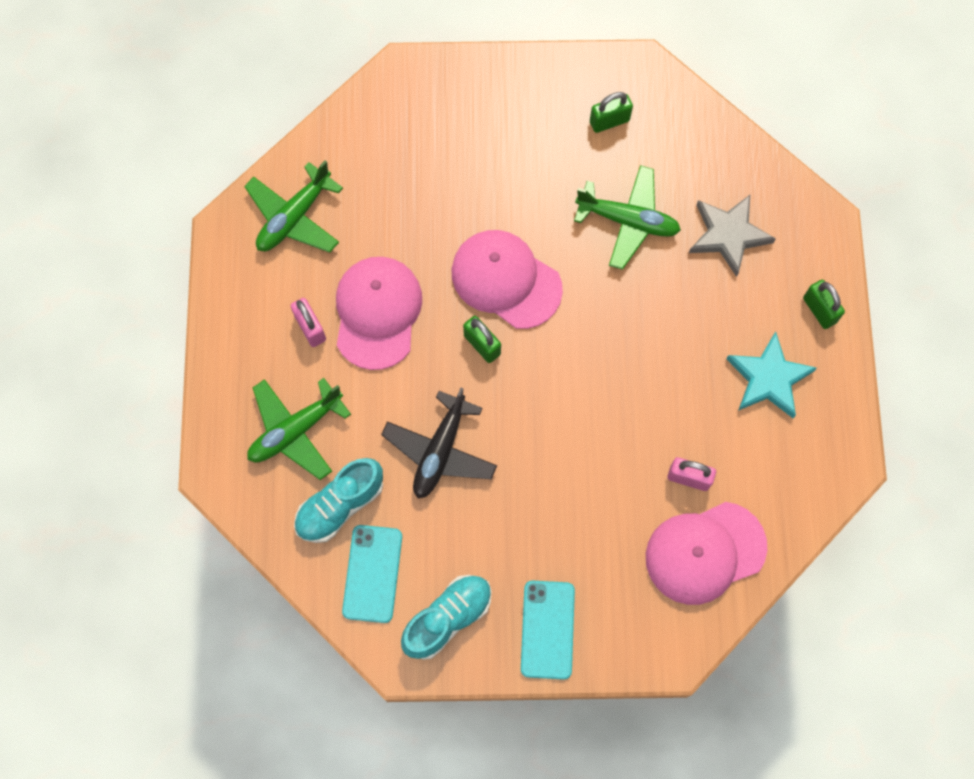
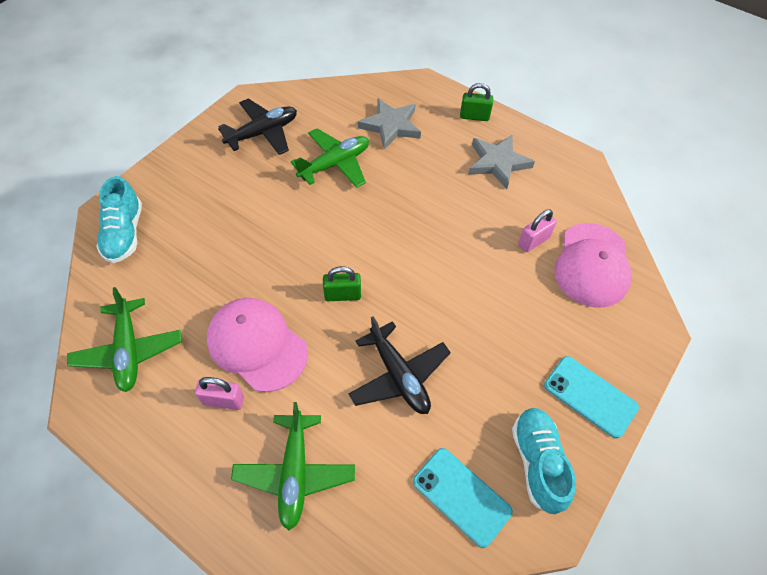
camera: 55 degrees left, 15 degrees down
(340, 505) = (385, 481): turquoise shoe -> turquoise shoe (124, 233)
(506, 280) = (310, 251): pink cap -> none
(609, 121) = (263, 133): green padlock -> black plane
(769, 378) = (498, 163): turquoise star -> grey star

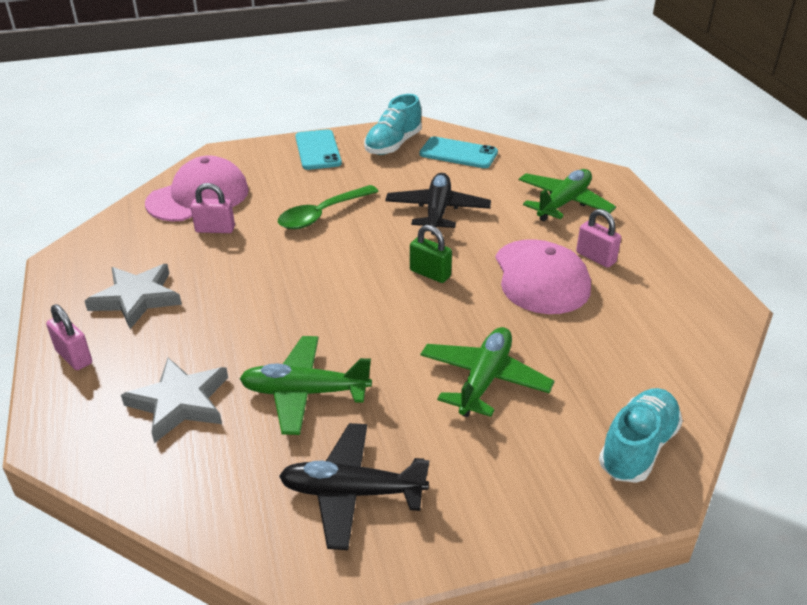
camera: 140 degrees left, 20 degrees down
(129, 350) = (673, 327): green plane -> green plane (484, 380)
(461, 496) = (458, 153): turquoise phone -> turquoise phone turned 60 degrees counterclockwise
(474, 116) = (74, 357): green padlock -> pink padlock
(482, 307) = (322, 214): none -> green spoon

